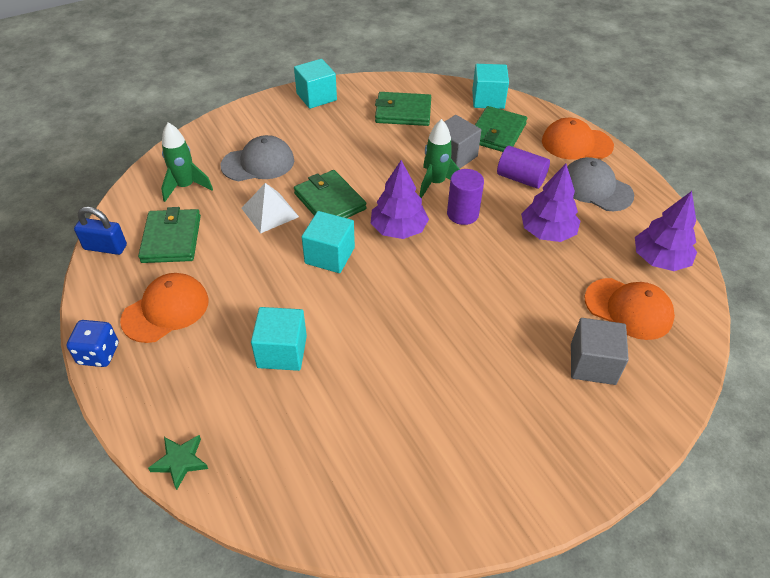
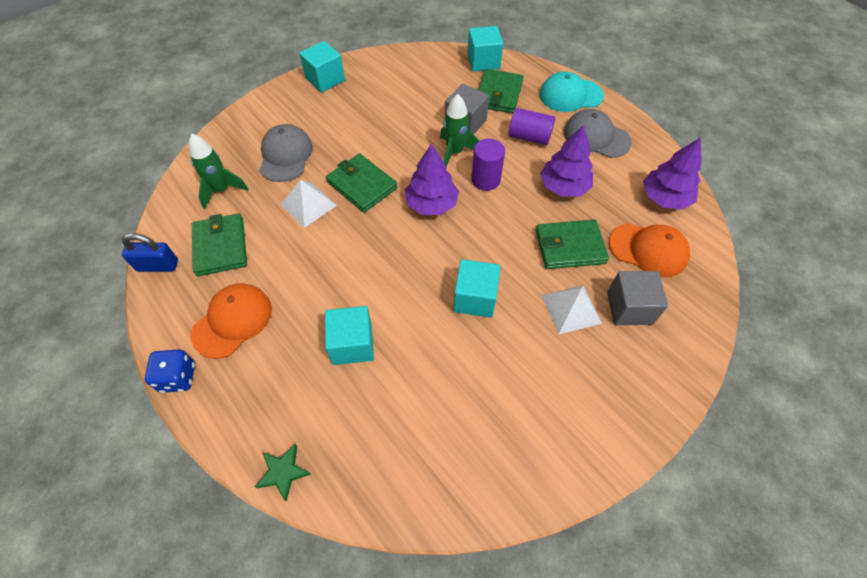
camera: 10 degrees left, 10 degrees up
(258, 163) = (285, 155): grey cap -> grey cap turned 60 degrees counterclockwise
(329, 255) = (374, 240): turquoise cube -> turquoise cube (475, 298)
(403, 112) = (409, 84): green wallet -> green wallet (570, 247)
(526, 354) = (571, 309): none -> white pyramid
(576, 143) = (570, 95): orange cap -> turquoise cap

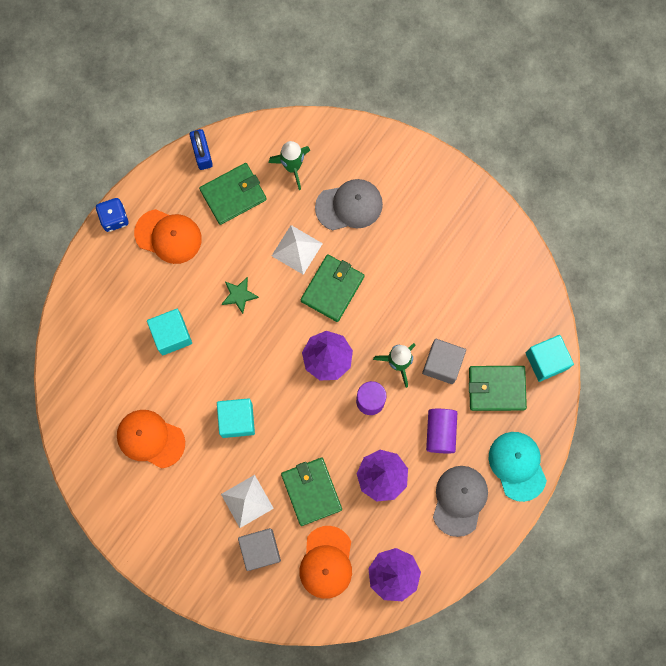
camera: 75 degrees right, 20 degrees up
(283, 472) = (67, 321): green star -> green star (239, 295)
(325, 79) = (466, 202): turquoise cube -> none
(474, 398) = (150, 439): none -> orange cap

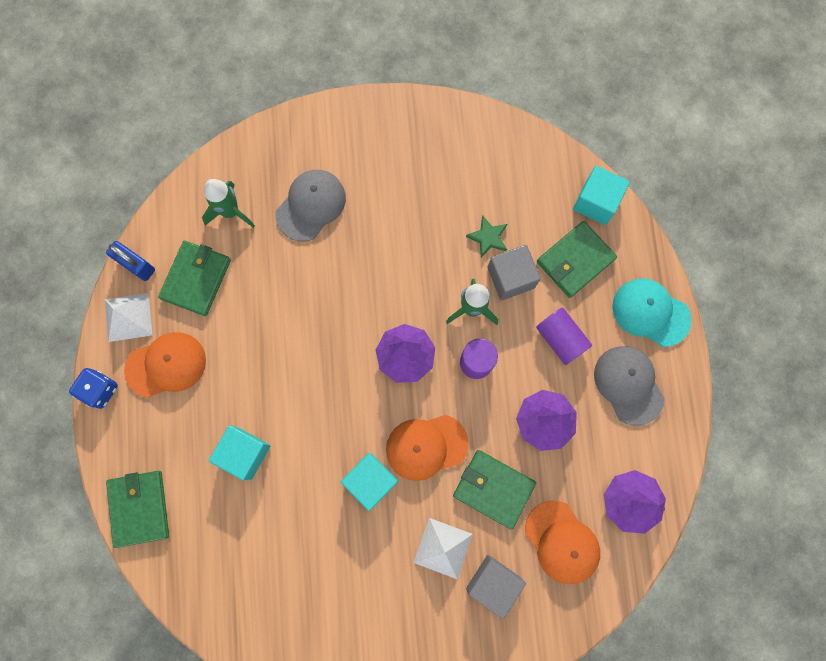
camera: 40 degrees left, 0 degrees up
(150, 439) = (304, 567): orange cap -> orange cap (426, 446)
(239, 295) = (277, 365): green star -> green star (488, 237)
(297, 249) = (296, 281): white pyramid -> white pyramid (128, 317)
(332, 289) = (357, 290): green wallet -> green wallet (139, 508)

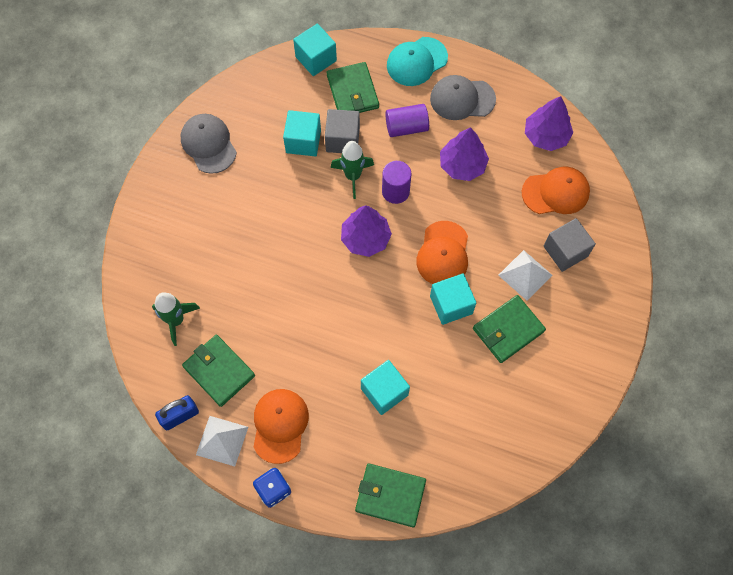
camera: 65 degrees left, 10 degrees down
(311, 205) = (206, 256): grey cap -> grey cap (208, 144)
(488, 237) = (303, 141): green star -> turquoise cube
(493, 489) = (496, 221): green wallet -> green wallet (508, 330)

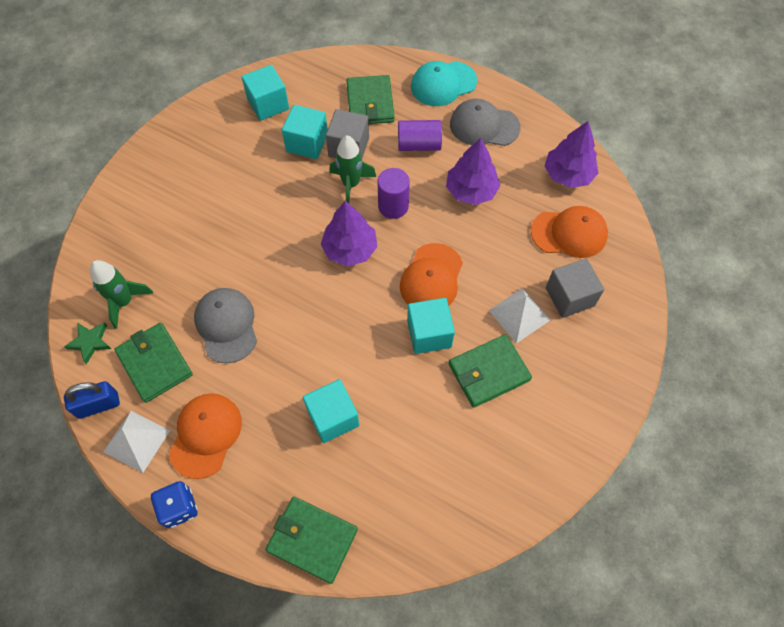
camera: 10 degrees right, 5 degrees down
(156, 362) = (90, 342): none -> green star
(208, 144) = (208, 132): grey cap -> grey cap (226, 325)
(316, 59) = (339, 67): turquoise cube -> turquoise cube (268, 104)

